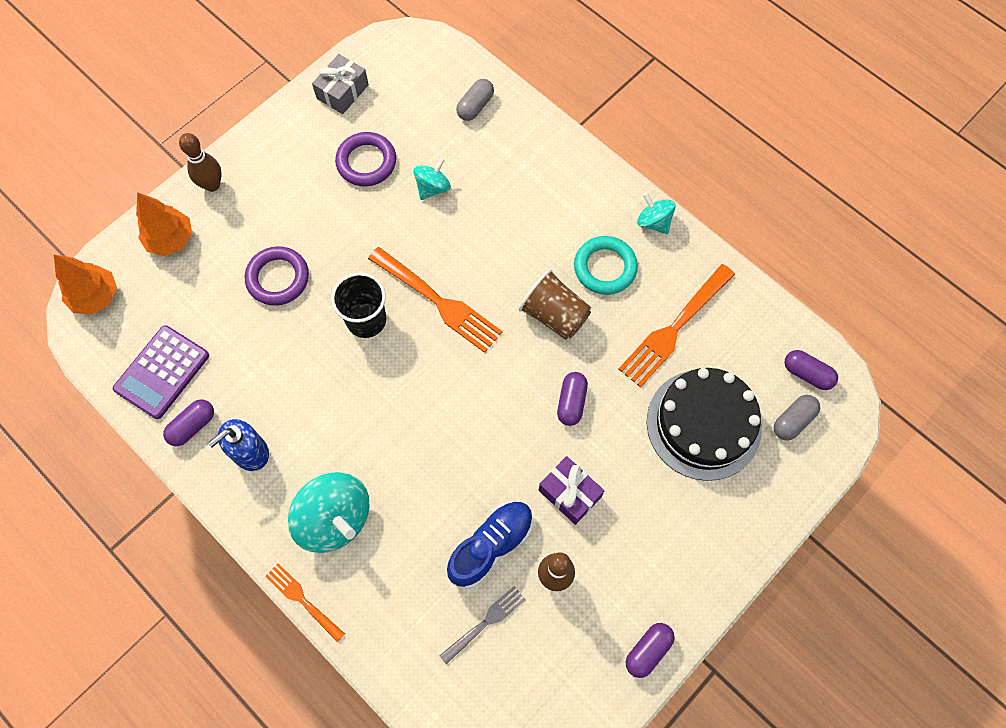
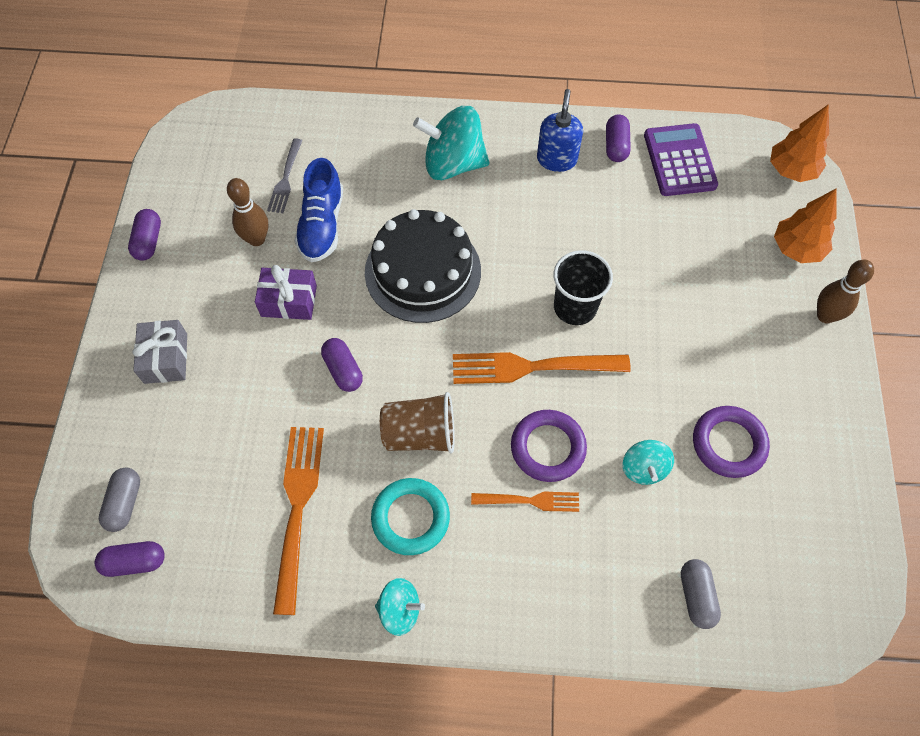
camera: 140 degrees right, 5 degrees down
(278, 278) = (680, 285): purple ring -> purple ring (548, 448)
(303, 600) = (426, 108): orange fork -> orange fork (530, 501)
(342, 91) = (834, 499): grey gift -> grey gift (166, 358)
(703, 424) = (210, 438): black cake -> black cake (423, 271)

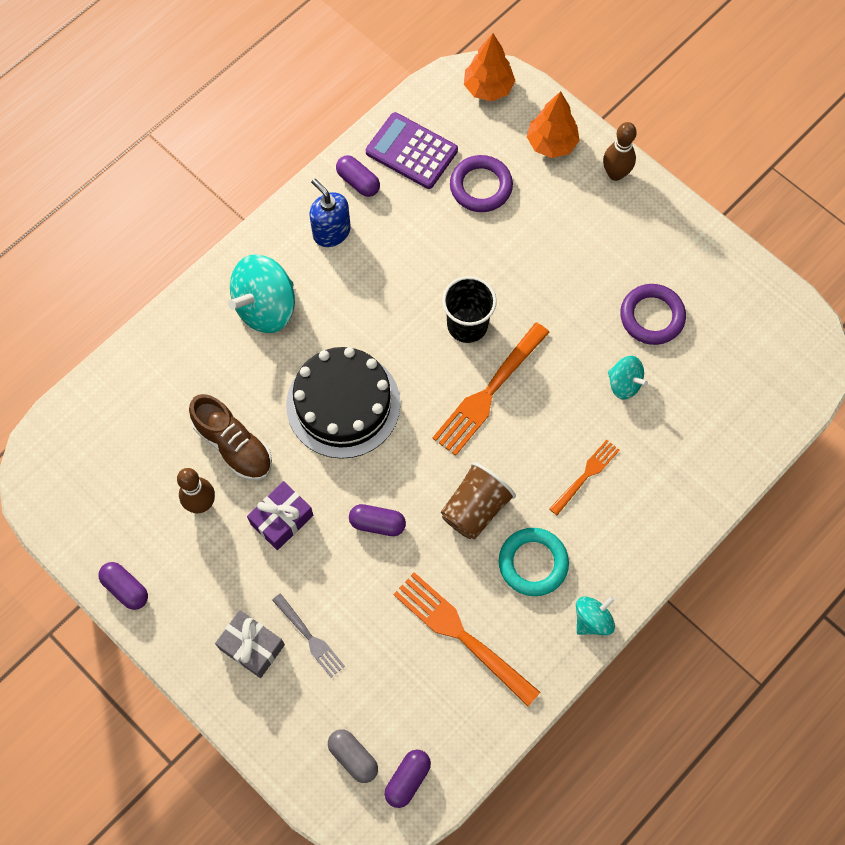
camera: 50 degrees left, 5 degrees up
(285, 179) = (162, 441): grey fork -> grey fork (310, 637)
(322, 225) = (234, 445): blue shoe -> brown shoe
(548, 448) = (558, 432): purple ring -> purple ring (481, 186)
(696, 596) = (733, 426): grey capsule -> none

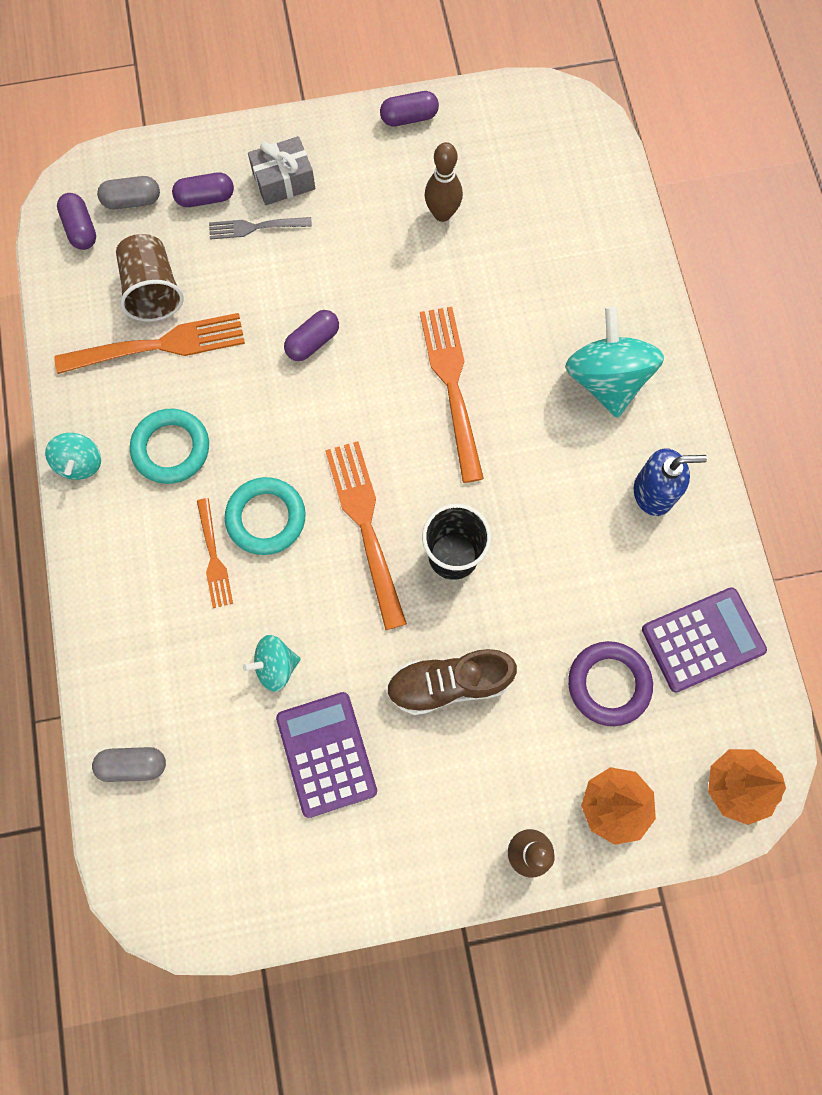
camera: 125 degrees right, 5 degrees up
(234, 445) = (479, 270): brown shoe -> brown shoe (449, 683)
(282, 519) = (378, 267): purple gift -> none
(343, 404) = (452, 386): black cake -> orange fork
(358, 182) = (698, 558): purple capsule -> purple capsule (205, 198)
(475, 508) = (261, 434): brown cup -> brown cup (153, 291)
(533, 460) = (266, 518): none -> turquoise ring
(652, 316) = (326, 754): purple ring -> purple calculator
(752, 425) = (133, 765): none -> grey capsule

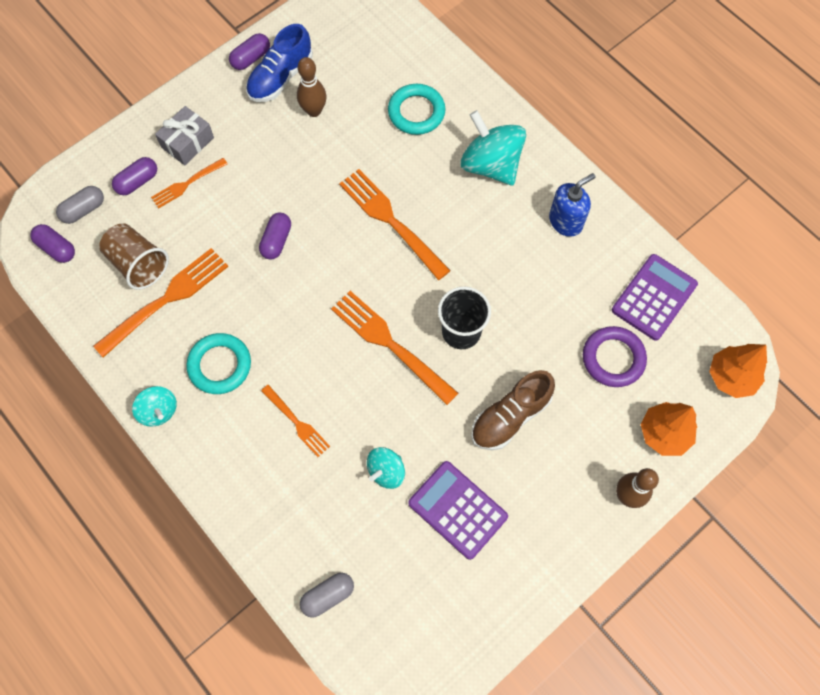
camera: 30 degrees left, 5 degrees down
(255, 227) = (187, 184): grey fork -> orange fork
(266, 518) = (317, 376): turquoise ring -> turquoise ring (416, 112)
(428, 156) = (280, 77): none -> blue shoe

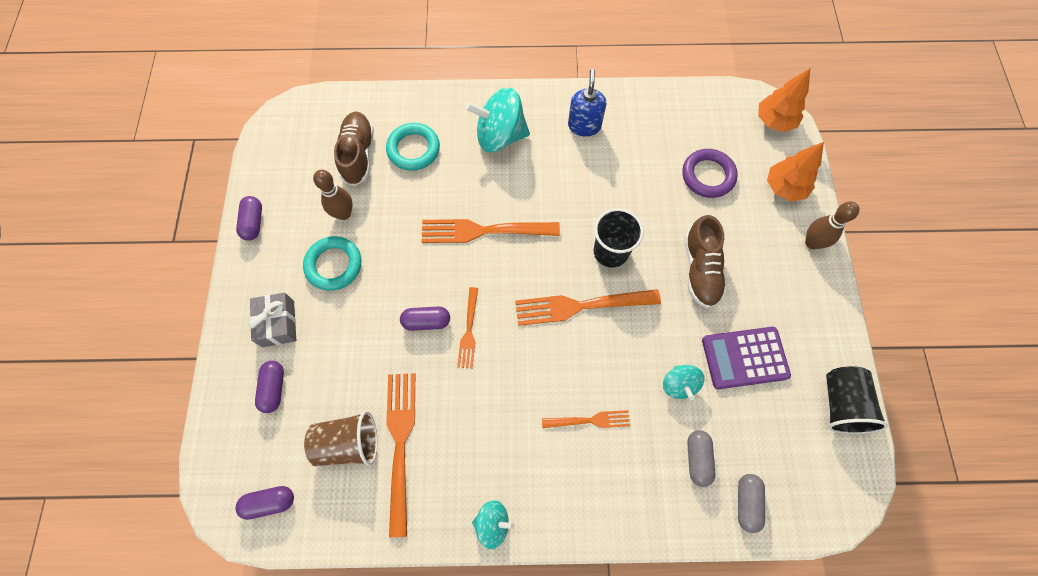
camera: 50 degrees left, 0 degrees up
(83, 210) = (256, 452): grey capsule -> grey capsule (697, 458)
(187, 184) = (314, 351): orange fork -> orange fork (469, 331)
(220, 365) = (494, 444): turquoise ring -> turquoise ring (334, 265)
(276, 241) = (426, 321): purple capsule -> purple capsule turned 60 degrees counterclockwise
(280, 77) = (292, 215): blue shoe -> none
(374, 78) = (358, 154): none -> brown shoe
(484, 622) = (841, 404): none -> black cup
(654, 297) = (684, 119): purple calculator -> none

